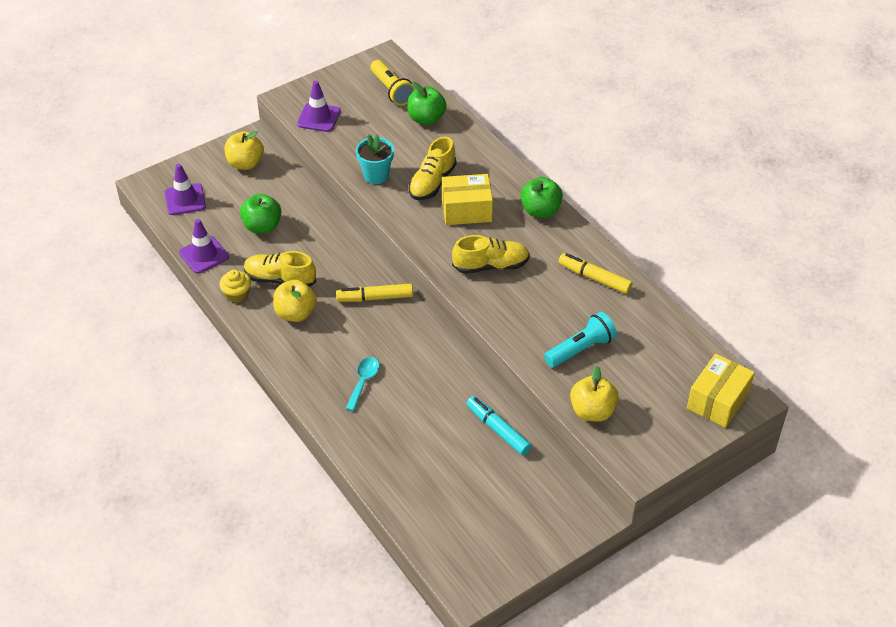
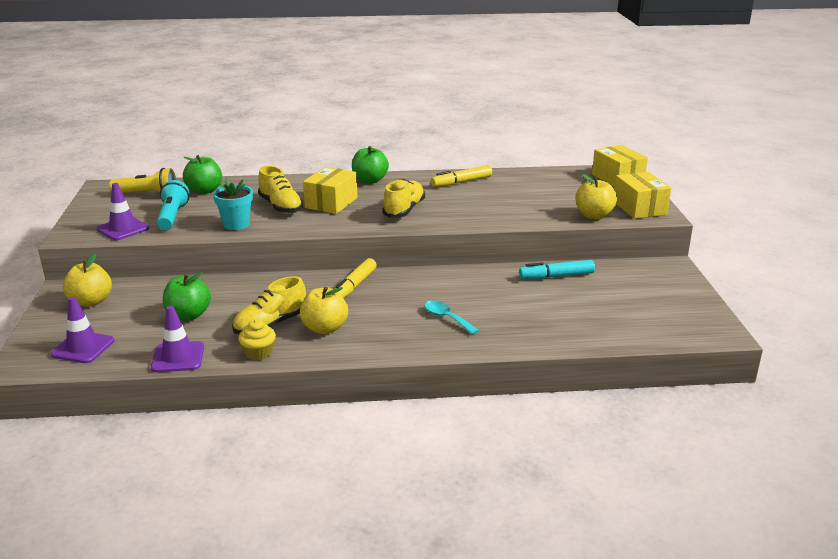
camera: 60 degrees left, 20 degrees down
(580, 349) = (527, 203): turquoise flashlight -> turquoise flashlight (172, 216)
(644, 443) = (639, 208): none -> yellow box

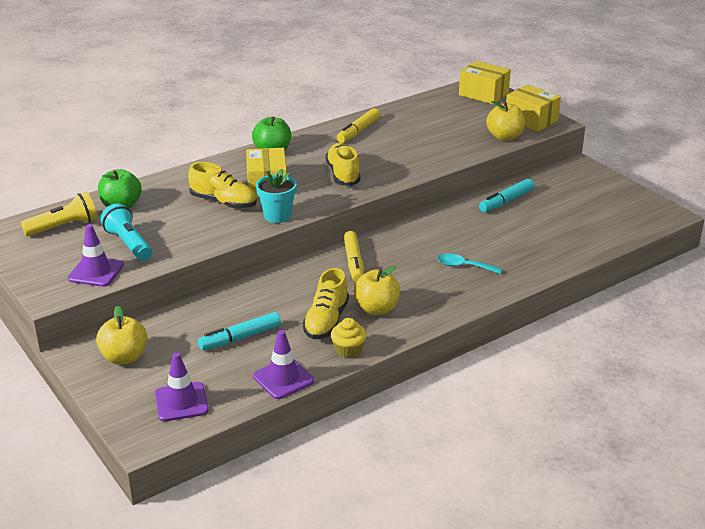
camera: 30 degrees left, 5 degrees up
(188, 315) = (240, 338): green apple -> turquoise marker
(236, 224) = (206, 233): turquoise flower pot -> turquoise flower pot (277, 216)

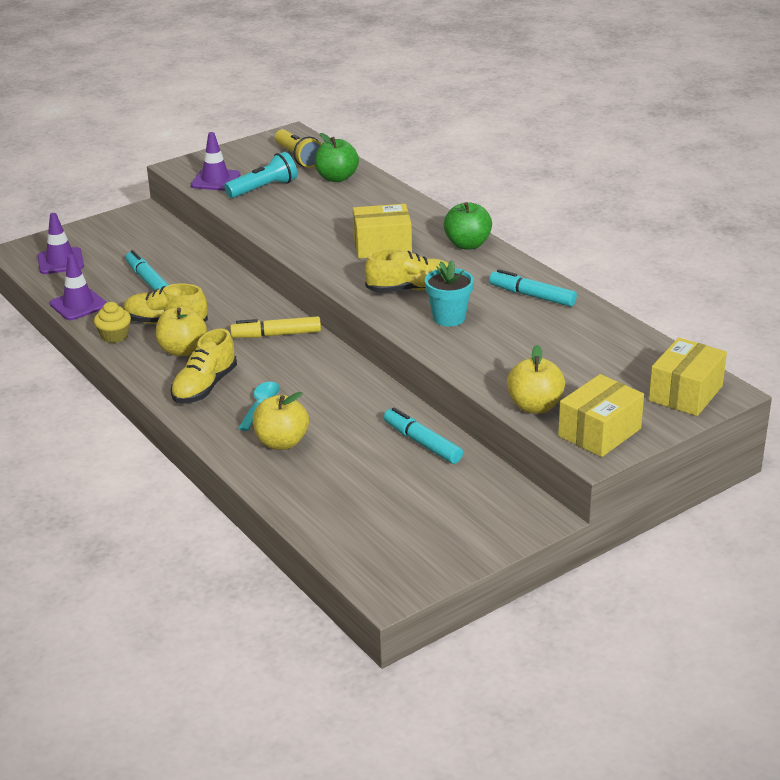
camera: 90 degrees right, 0 degrees up
(124, 357) = (132, 231): yellow apple -> yellow apple (281, 442)
(223, 202) = (343, 226): yellow shoe -> yellow shoe (204, 387)
(277, 216) = (313, 255): turquoise flower pot -> turquoise flower pot (449, 318)
(358, 131) = (532, 296): yellow marker -> turquoise marker

